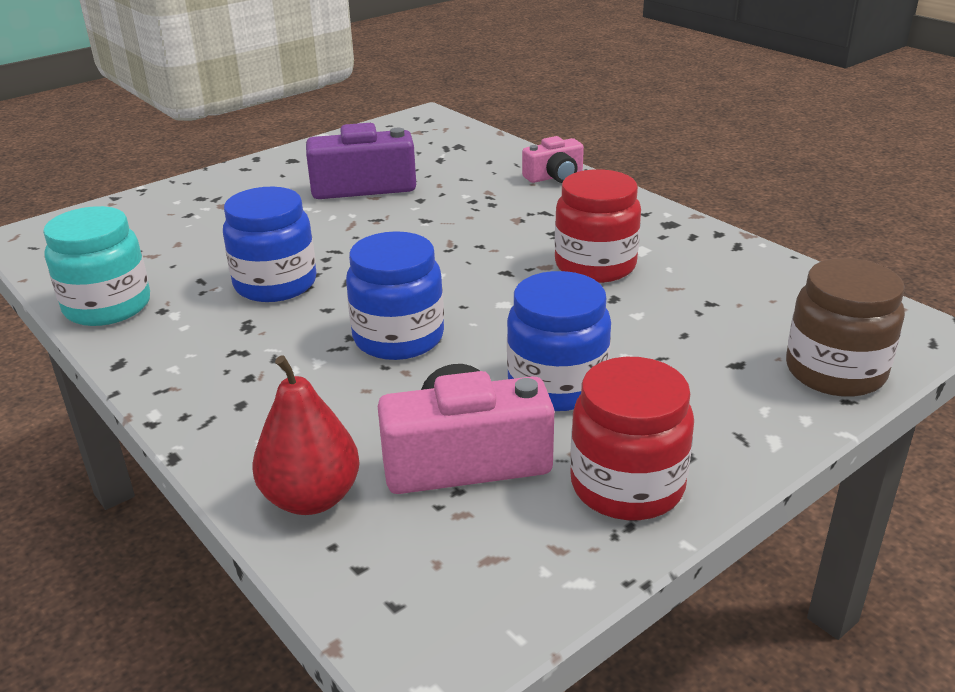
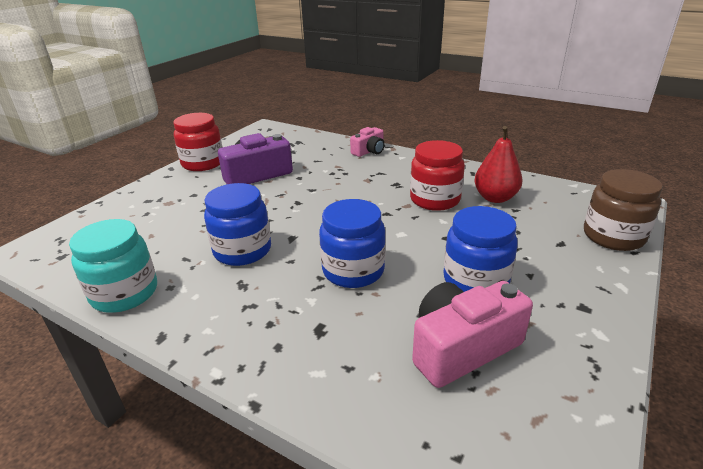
camera: 20 degrees left, 0 degrees up
(311, 498) = (382, 408): red pear -> red pear (495, 198)
(627, 486) = (572, 338): red jar -> red jar (203, 163)

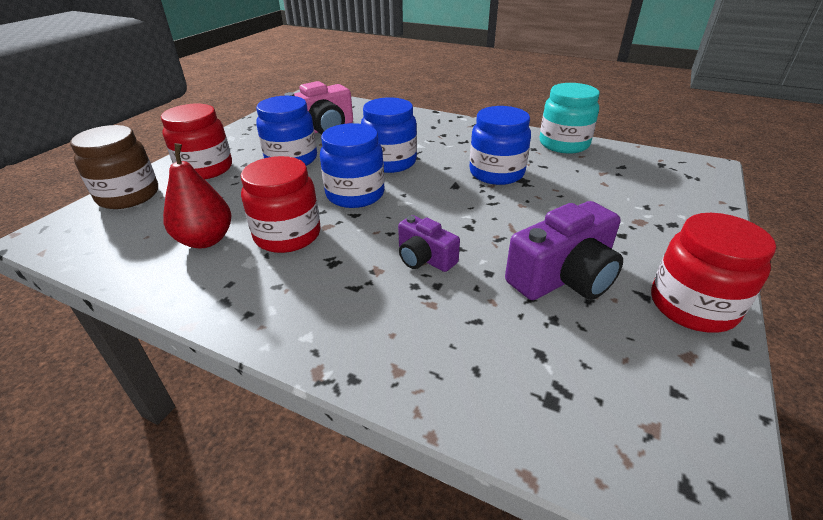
camera: 175 degrees right, 5 degrees up
(336, 185) = (424, 258): none -> purple camera
(369, 151) = (372, 357): pink camera -> none
(388, 231) = (355, 194): none -> blue jar
(571, 268) = (205, 169): none -> red jar

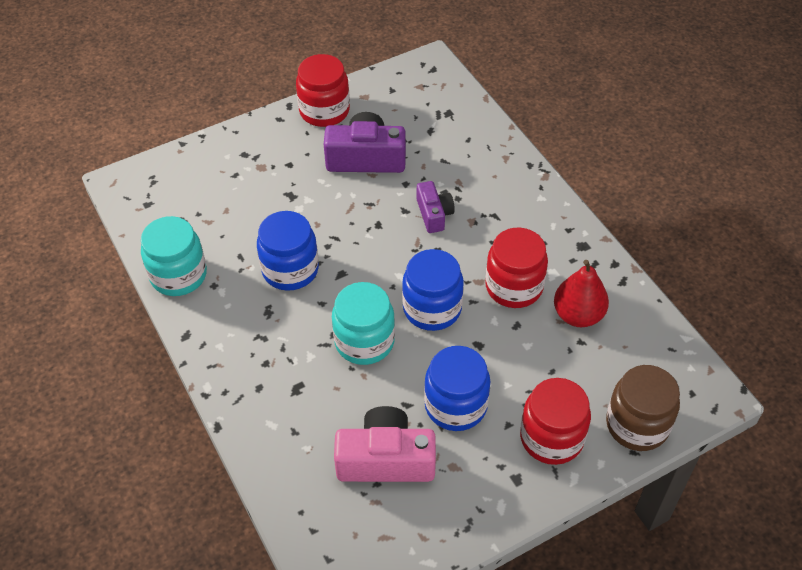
camera: 145 degrees left, 15 degrees up
(390, 162) = (364, 341): blue jar -> turquoise jar

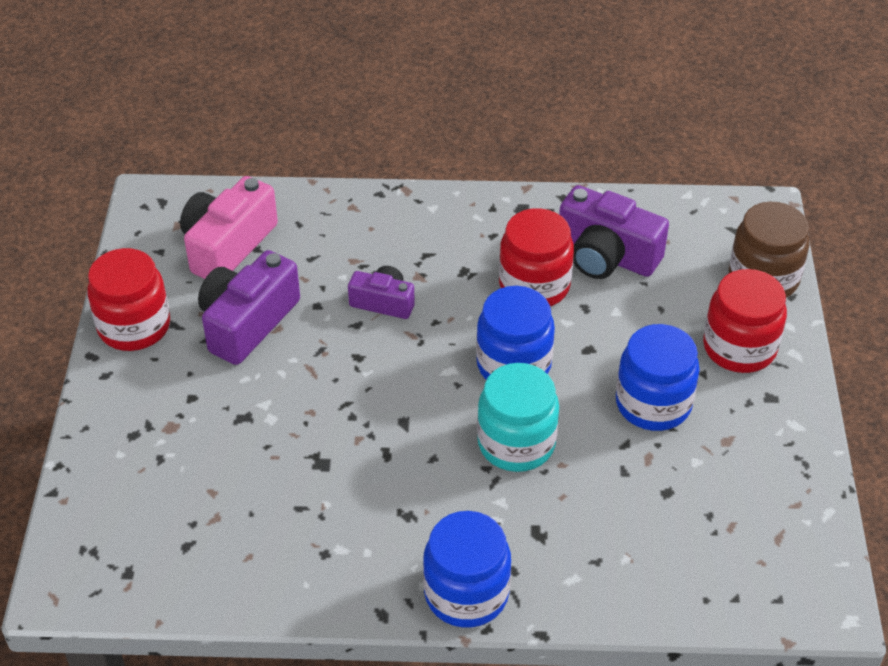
camera: 60 degrees left, 5 degrees down
(178, 275) = (279, 584): turquoise jar -> none
(290, 270) = (360, 467): blue jar -> blue jar (466, 593)
(386, 459) = (684, 493): pink camera -> pink camera (227, 245)
(578, 315) = (606, 255): red pear -> purple camera

